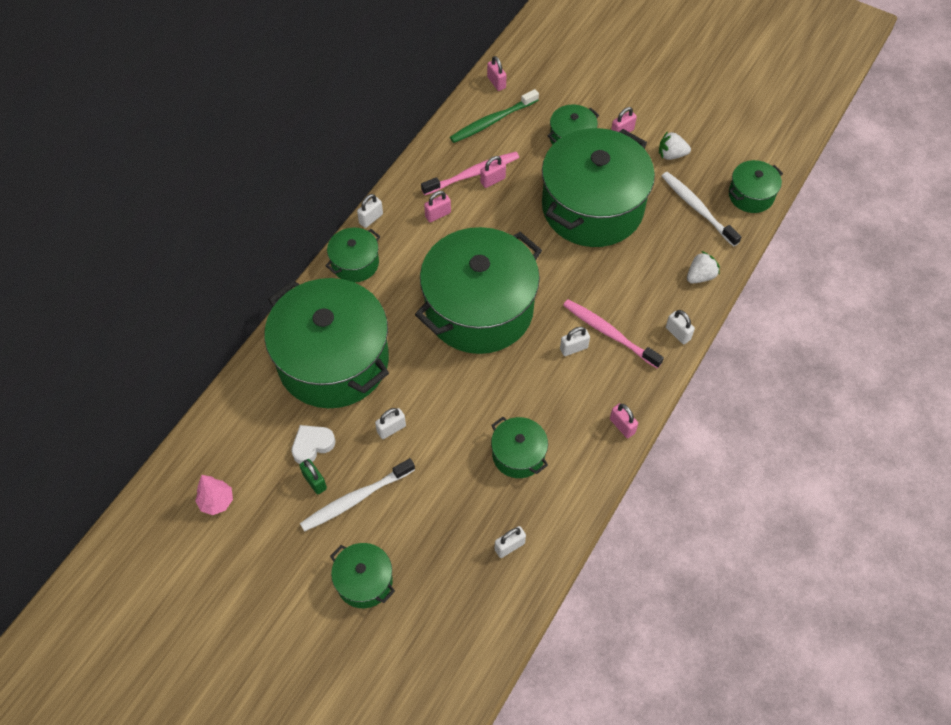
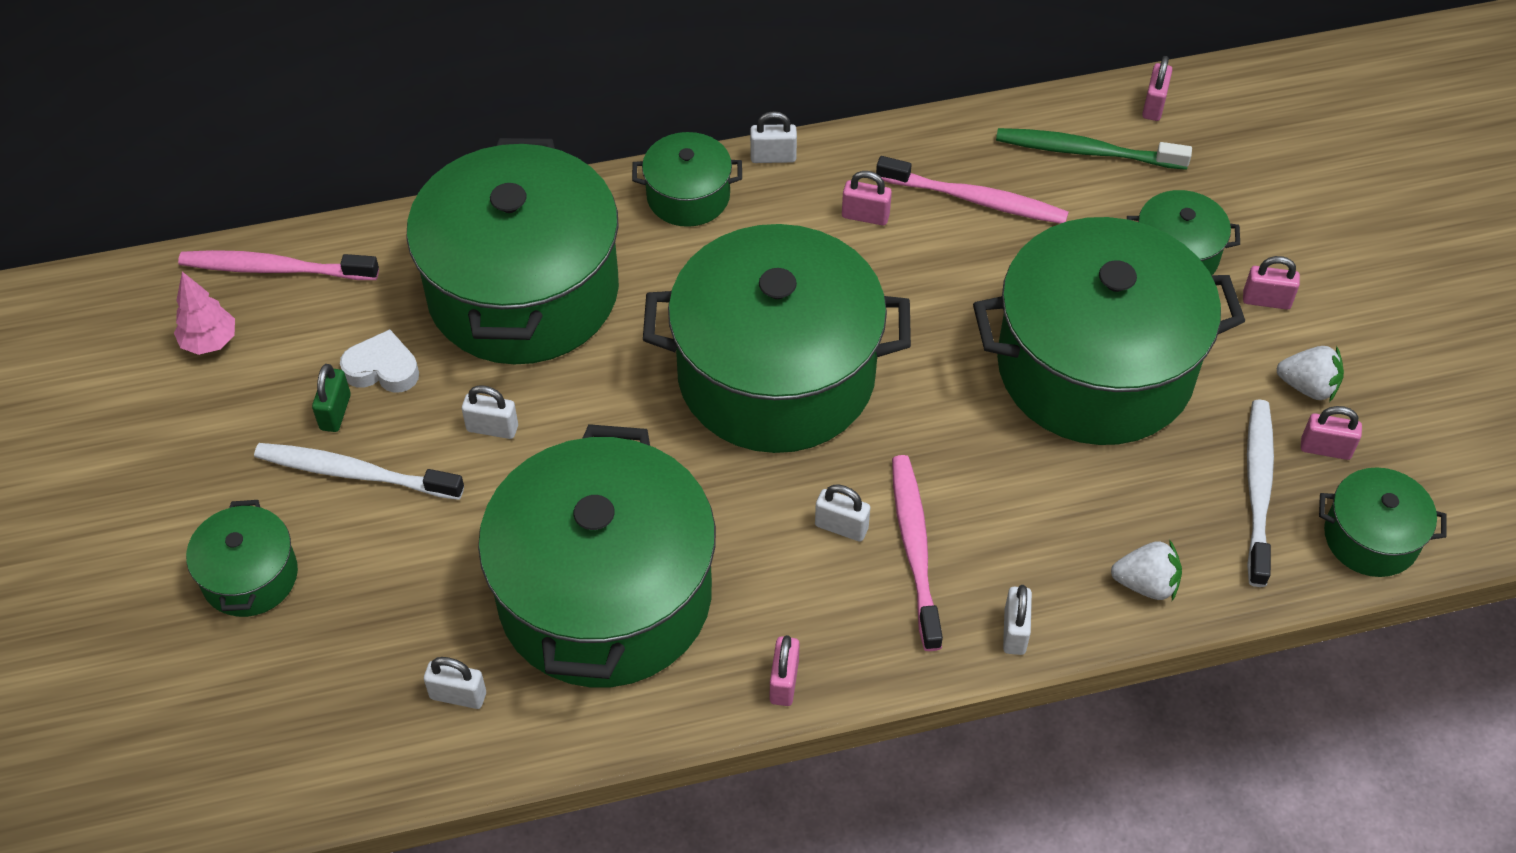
camera: 45 degrees right, 5 degrees down
(206, 444) = (275, 269): none -> pink toothbrush
(492, 180) = (993, 227): pink padlock -> pink padlock (1325, 449)
(518, 455) = (605, 596): green pot -> green pot, size x2.21
(671, 155) = (1308, 386): white strawberry -> white strawberry turned 150 degrees clockwise

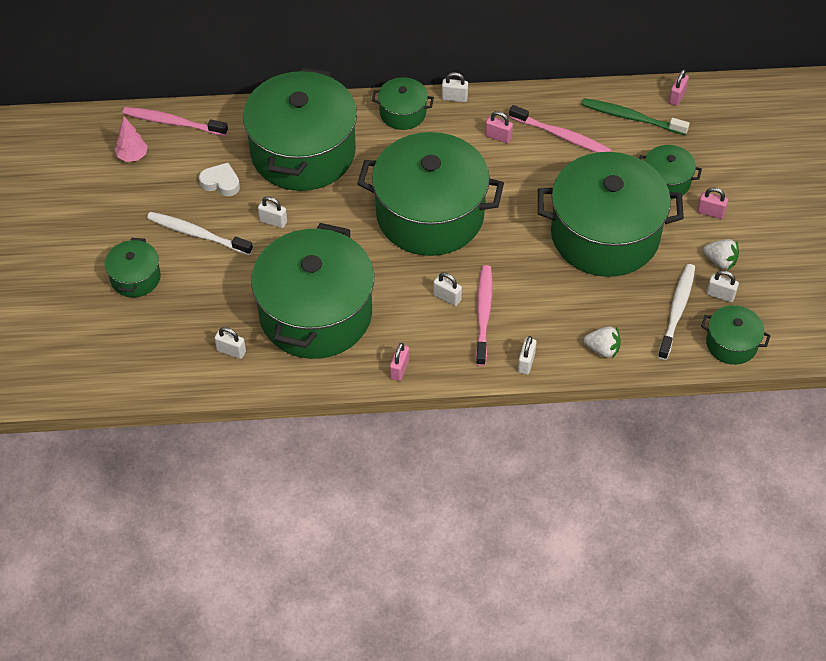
camera: 10 degrees right, 0 degrees up
(335, 412) = (192, 202): green padlock -> none
(1325, 449) = (720, 295): pink padlock -> white padlock

